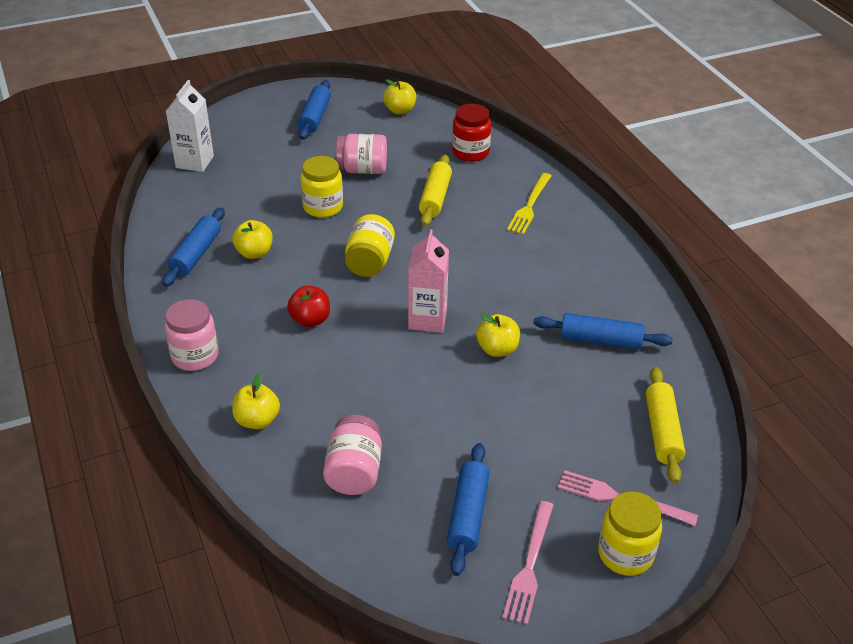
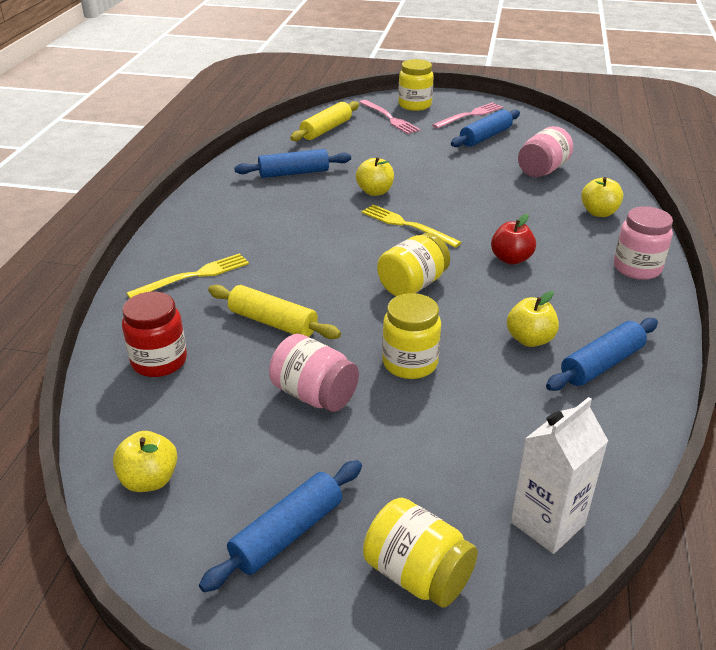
camera: 145 degrees left, 5 degrees down
(245, 125) = (417, 574): none -> yellow jar
(427, 319) = (407, 225): pink carton -> yellow fork
(435, 197) = (273, 322): yellow rolling pin -> yellow rolling pin turned 75 degrees clockwise
(600, 340) = (294, 173): blue rolling pin -> blue rolling pin turned 60 degrees counterclockwise

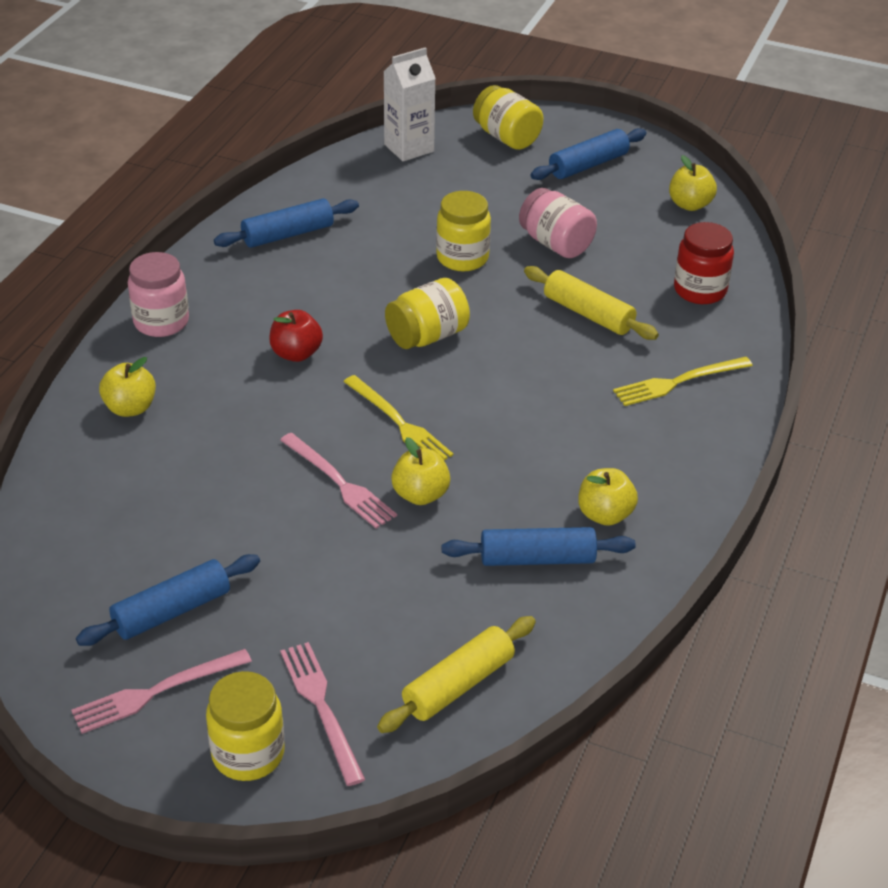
camera: 170 degrees left, 5 degrees up
(429, 191) = (339, 483): none -> pink fork
(530, 339) = (337, 263): yellow apple -> yellow apple (605, 515)
(542, 170) = (139, 505): pink jar -> none

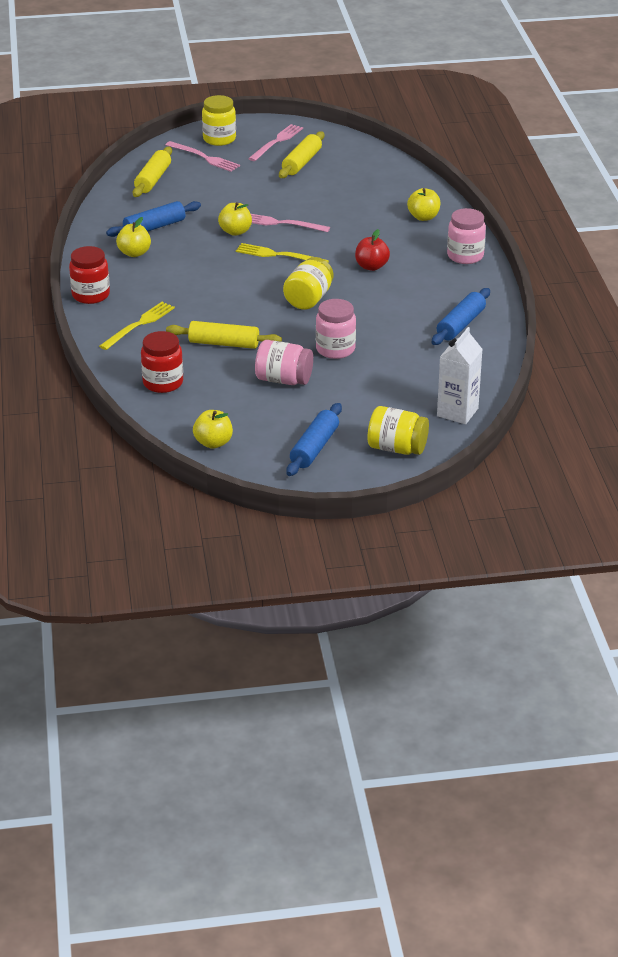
camera: 150 degrees right, 5 degrees down
(172, 611) = (301, 162): blue rolling pin -> yellow rolling pin
(462, 258) = (335, 349): yellow jar -> pink jar
(717, 458) = (91, 295): none -> red jar

